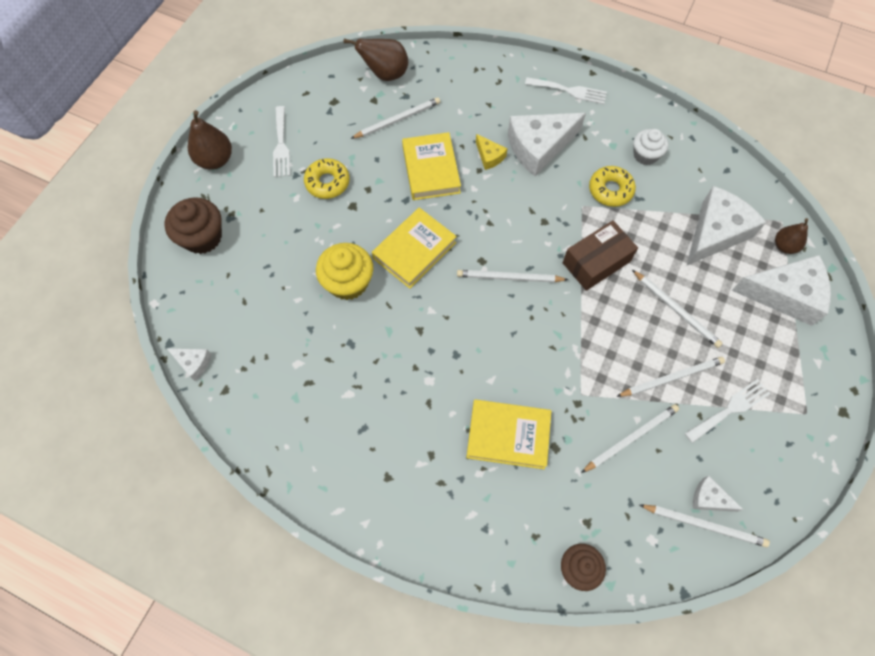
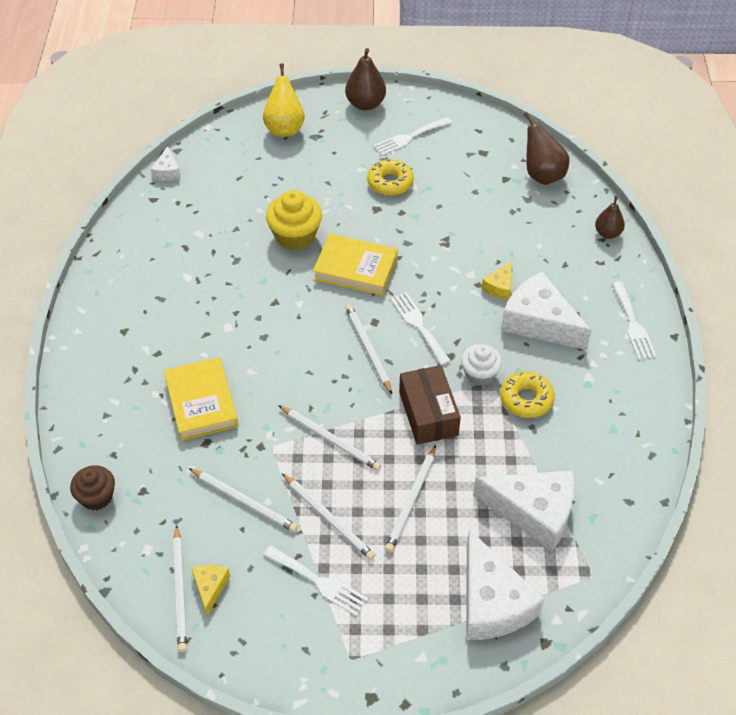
camera: 65 degrees right, 15 degrees down
(202, 237) = (284, 128): brown cupcake -> yellow pear
(397, 120) = (494, 204): white pencil -> white pencil (330, 439)
(431, 169) = (453, 248): yellow book -> none
(502, 230) = (418, 325): none -> white fork
(596, 262) = (428, 413): brown box -> brown box turned 45 degrees clockwise
(645, 155) = (595, 417): white cupcake -> white cupcake (480, 374)
(709, 498) = (210, 588): white cheese -> yellow cheese
(784, 246) = (559, 586): brown pear -> brown pear (607, 233)

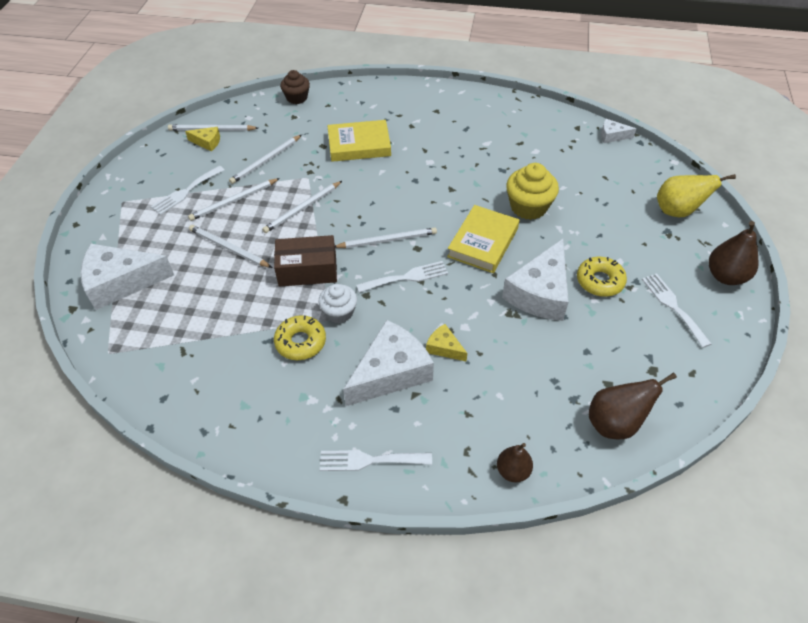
camera: 100 degrees right, 0 degrees up
(534, 512) = (184, 324): white cheese -> white cheese (540, 293)

